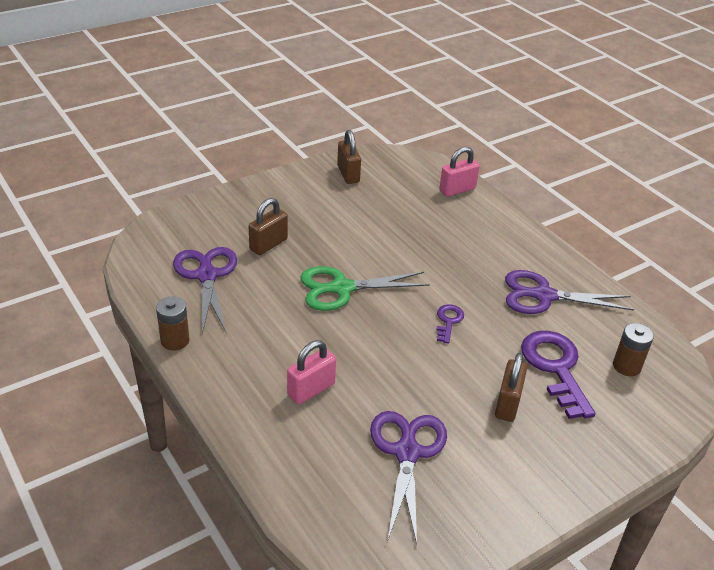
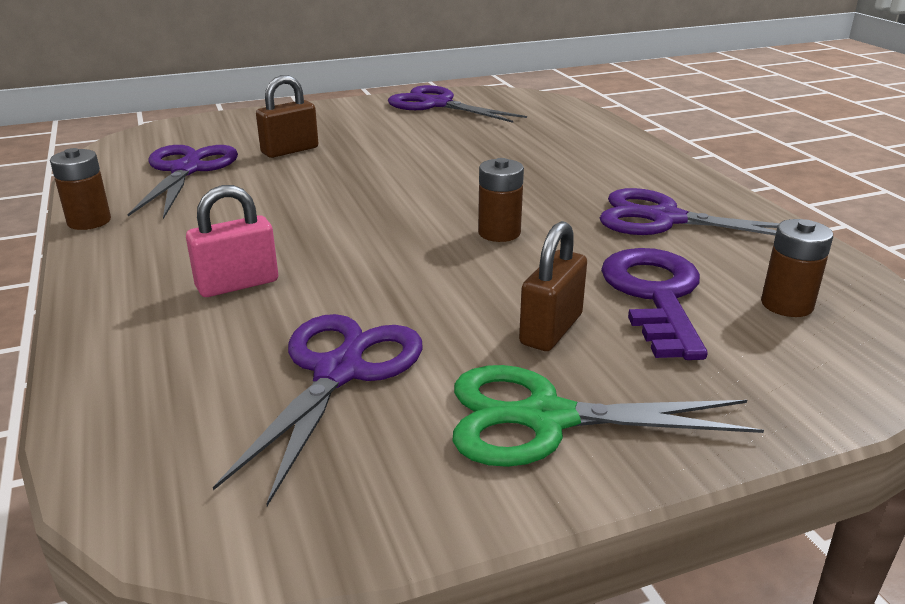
camera: 15 degrees right, 10 degrees down
(342, 288) = (360, 192): green scissors -> green scissors (546, 419)
(348, 174) = (437, 104): brown padlock -> purple scissors
(448, 321) = (499, 233): purple key -> brown battery
(457, 190) = (577, 122): pink padlock -> none

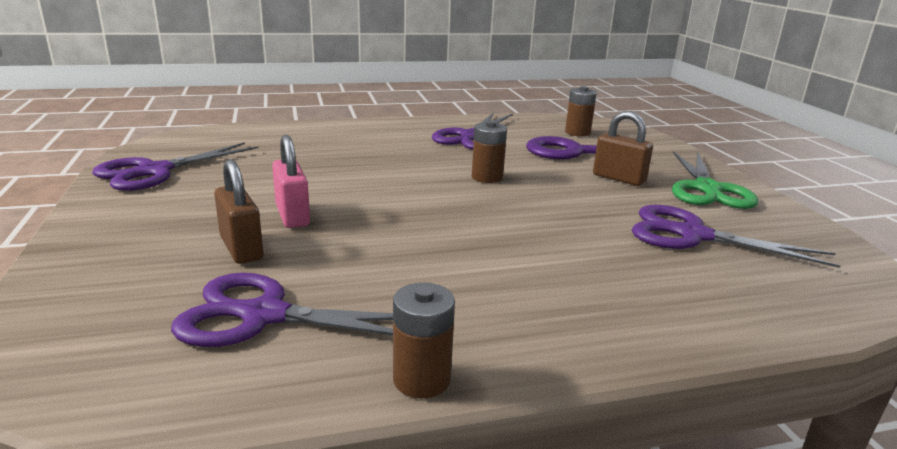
camera: 85 degrees left, 5 degrees down
(237, 284) = (581, 272): pink padlock -> pink padlock (292, 215)

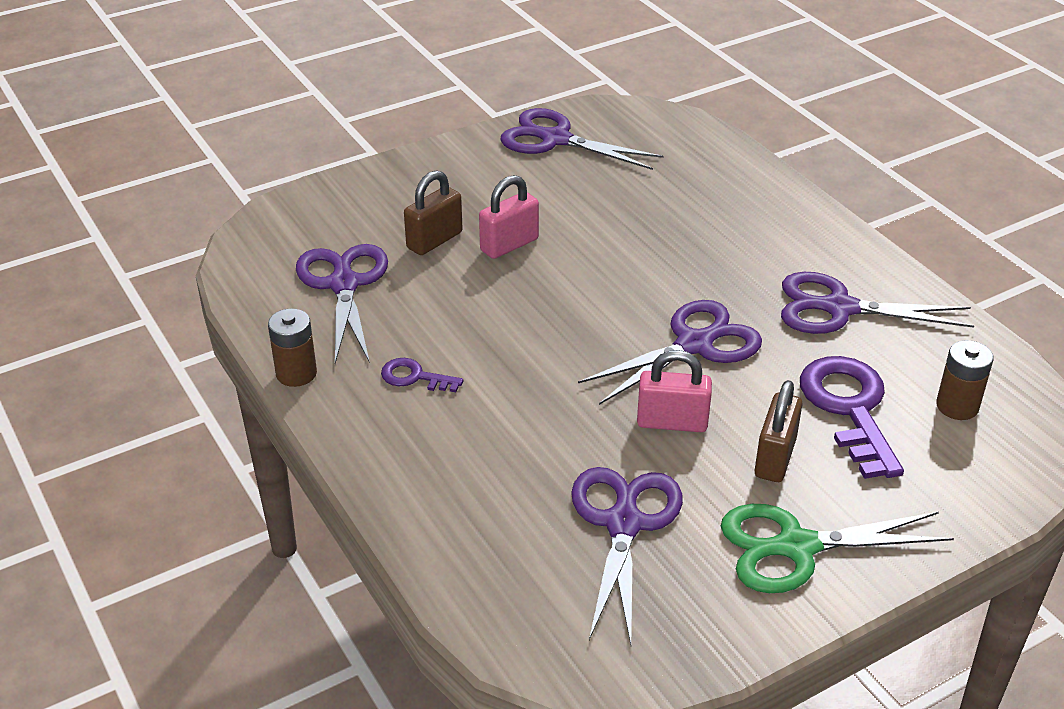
camera: 75 degrees right, 15 degrees up
(470, 295) = (414, 377): none -> purple key
(487, 177) = (694, 345): brown battery -> purple scissors
(575, 199) = (672, 422): none -> pink padlock

